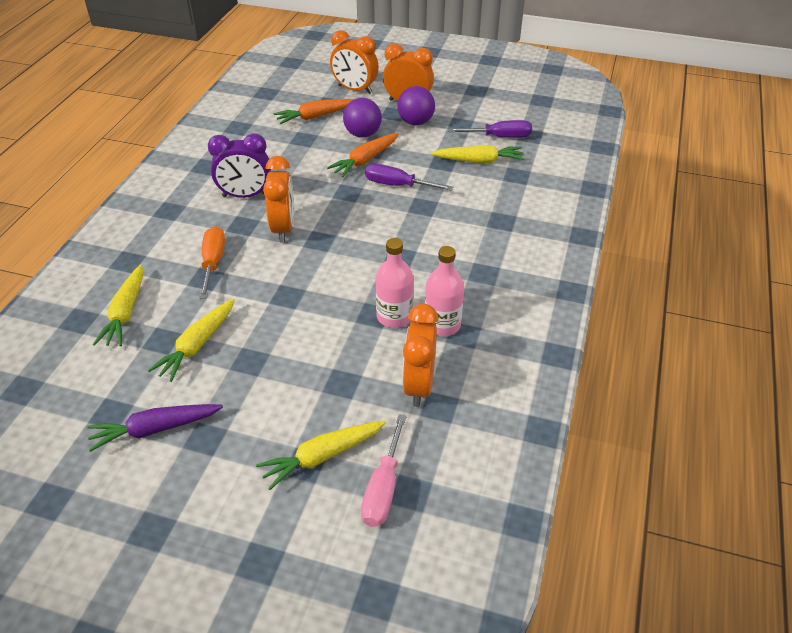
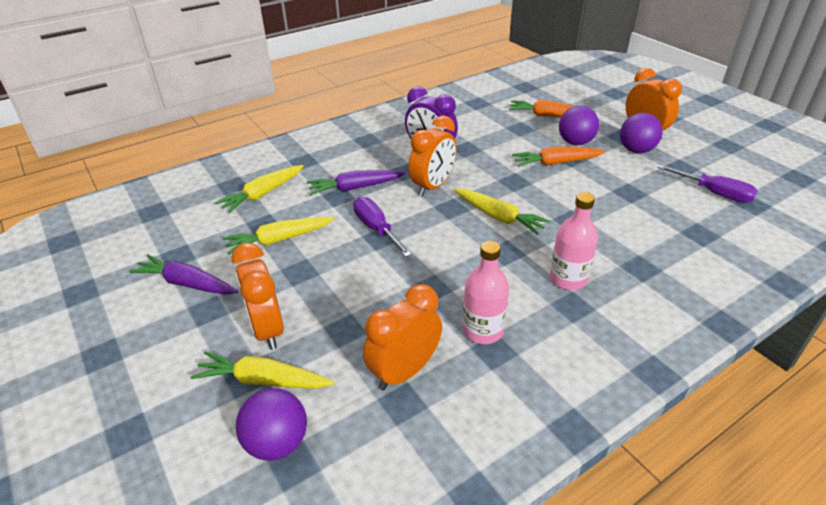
camera: 40 degrees right, 5 degrees down
(213, 263) = (355, 188): orange screwdriver -> purple carrot
(355, 90) = (604, 107): orange clock -> orange clock (267, 329)
(383, 487) = (277, 442): pink screwdriver -> purple ball
(394, 316) = (447, 299): pink bottle -> pink bottle (568, 279)
(398, 185) = (565, 194): purple screwdriver -> purple screwdriver (376, 229)
(479, 161) = (669, 205): yellow carrot -> yellow carrot (498, 217)

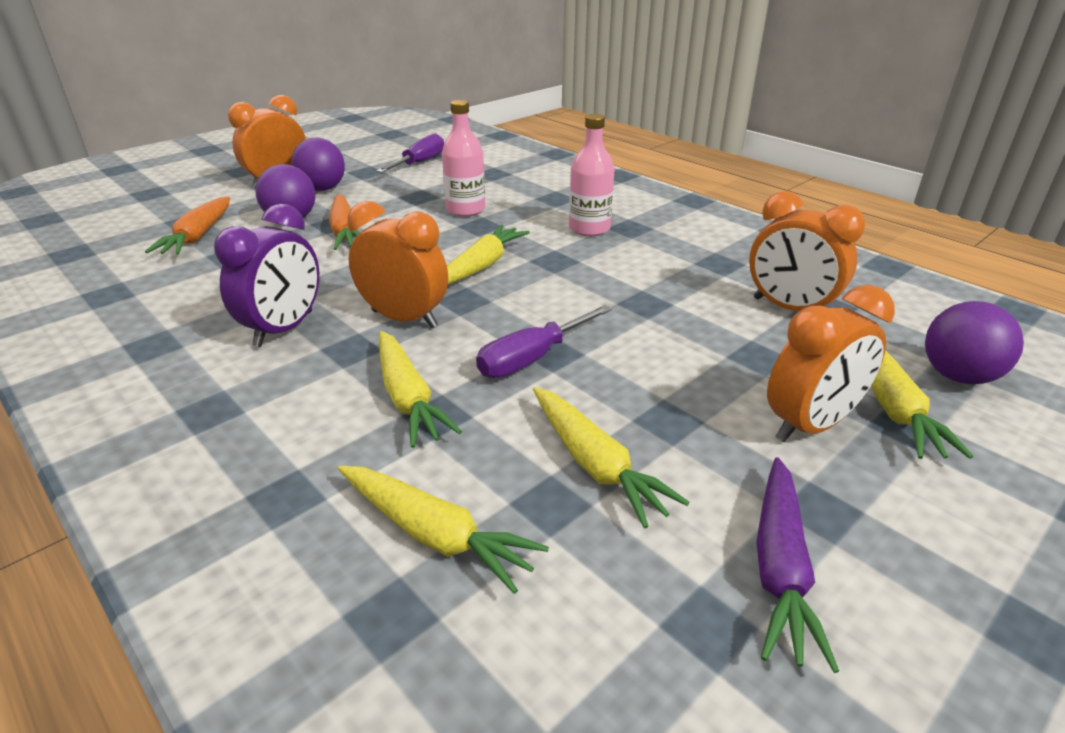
camera: 100 degrees left, 5 degrees down
(355, 188) = (408, 398): purple carrot -> yellow carrot
(482, 330) = (696, 269): pink bottle -> pink bottle (465, 210)

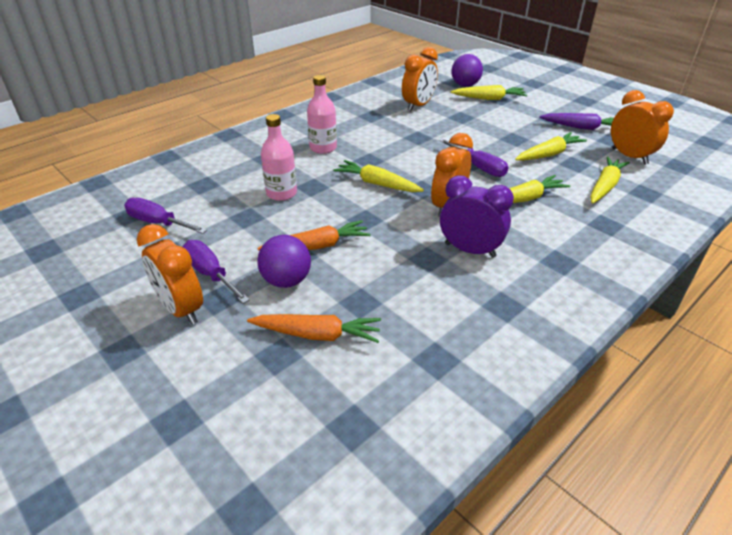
camera: 90 degrees left, 5 degrees up
(322, 189) = (211, 274): purple ball -> purple screwdriver
(810, 425) = (506, 114): orange clock -> orange clock (629, 156)

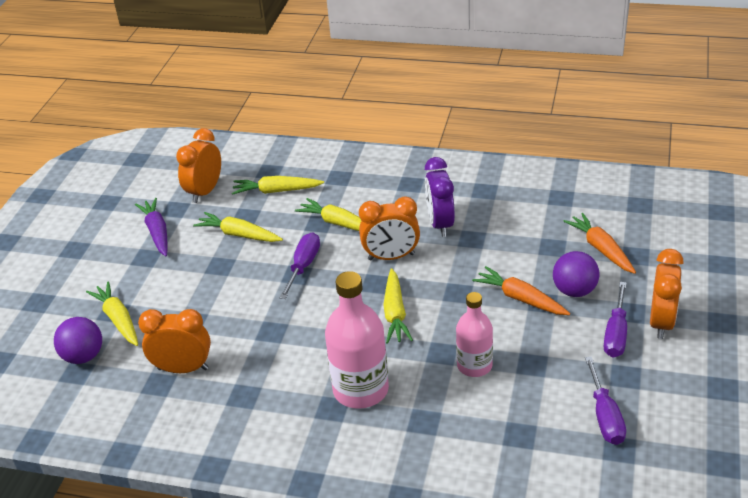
camera: 120 degrees left, 0 degrees up
(323, 148) = (361, 390): pink bottle -> pink bottle, size x1.56

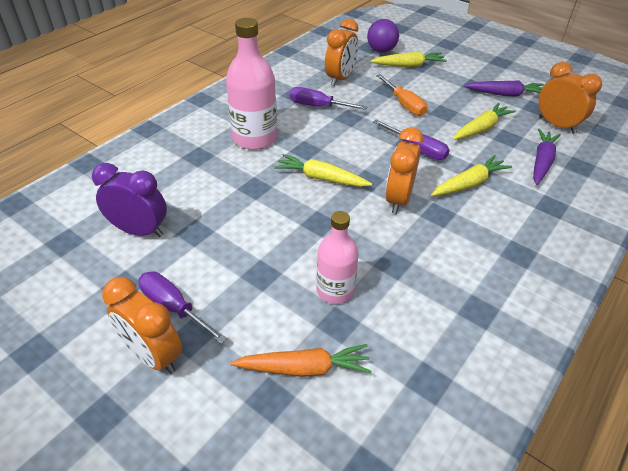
camera: 110 degrees right, 5 degrees up
(218, 298) = (404, 104): none -> orange screwdriver
(276, 191) = (541, 162): yellow carrot -> purple carrot
(440, 224) = (431, 249): purple clock -> purple clock (139, 231)
(474, 365) = (224, 199): pink bottle -> pink bottle (335, 290)
(520, 298) = (278, 260): orange carrot -> none
(574, 291) = (256, 306): purple ball -> none
(605, 416) = (100, 249): purple screwdriver -> purple screwdriver (318, 106)

